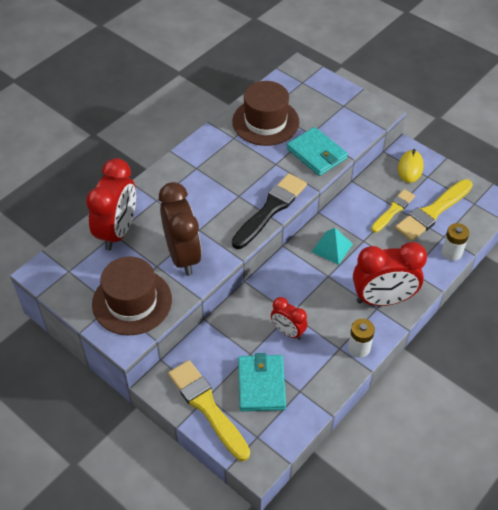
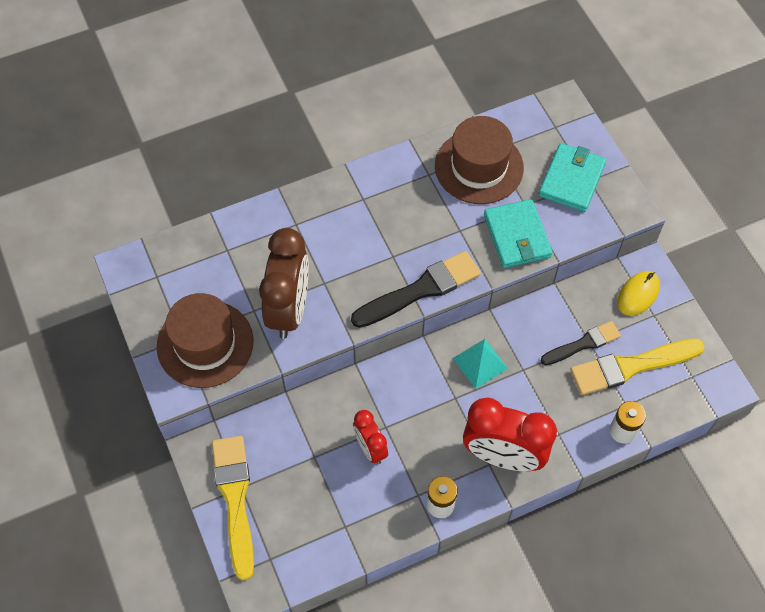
camera: 25 degrees right, 10 degrees up
(118, 231) = (233, 248): red clock -> none
(261, 384) = (307, 499): turquoise wallet -> turquoise wallet (571, 180)
(393, 210) = (583, 344): yellow brush -> black brush

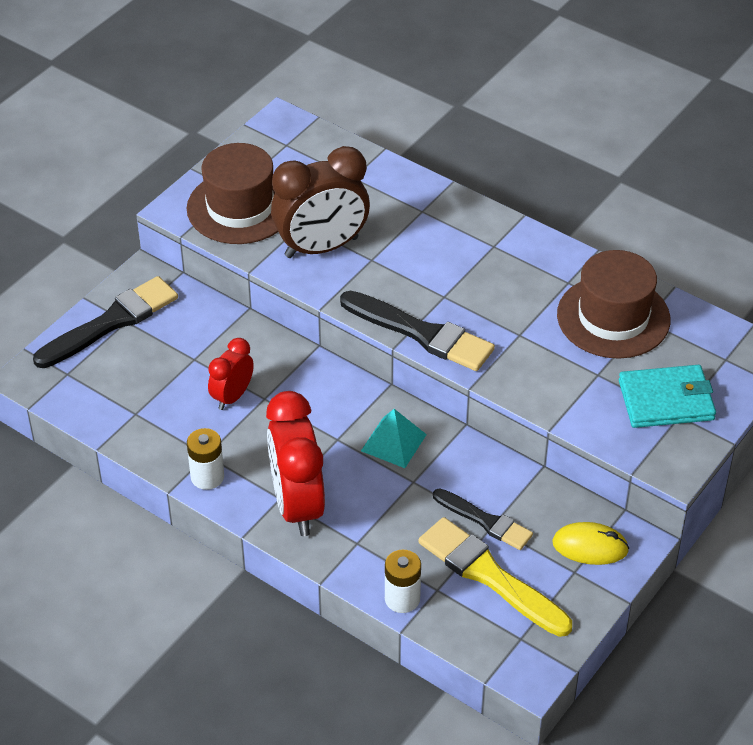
camera: 60 degrees right, 15 degrees down
(235, 499) = (111, 322): yellow brush -> black brush
(517, 236) = (551, 383): turquoise wallet -> none

